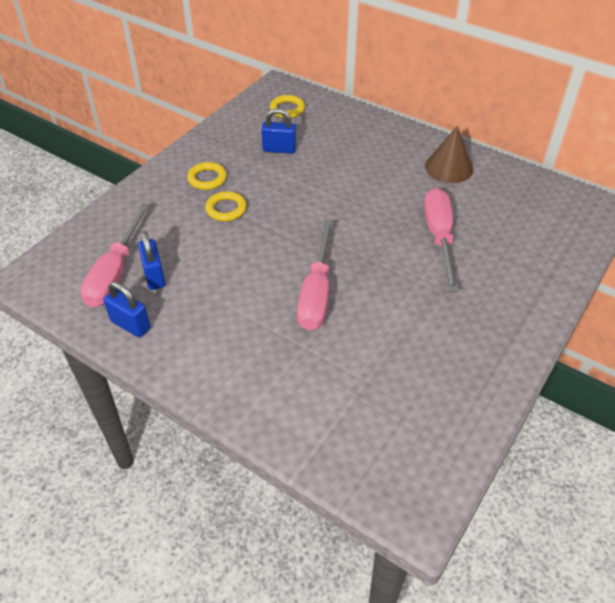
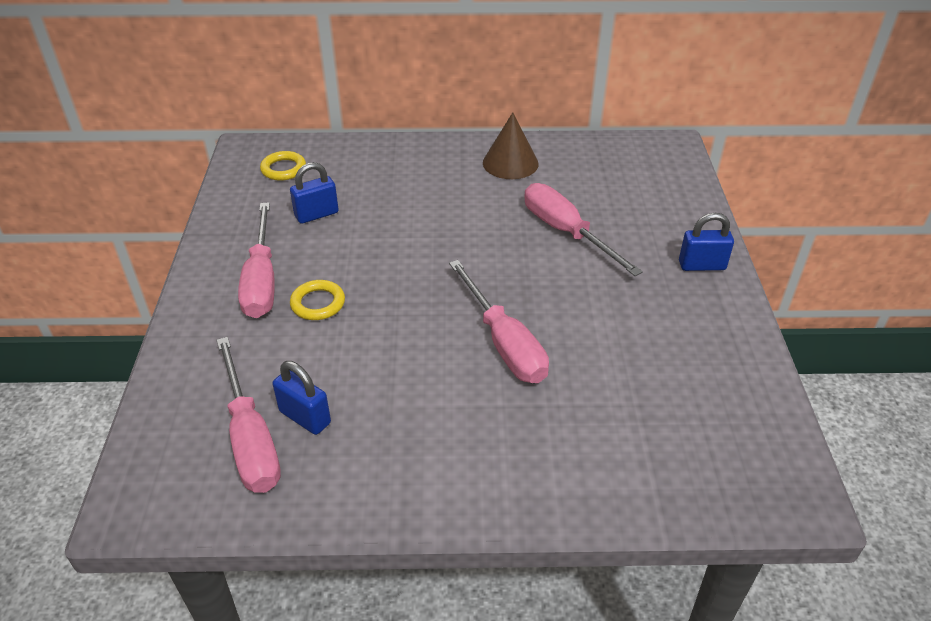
camera: 35 degrees left, 5 degrees down
(130, 325) = (330, 486): blue padlock -> blue padlock (701, 265)
(207, 178) = (261, 280): yellow ring -> pink screwdriver

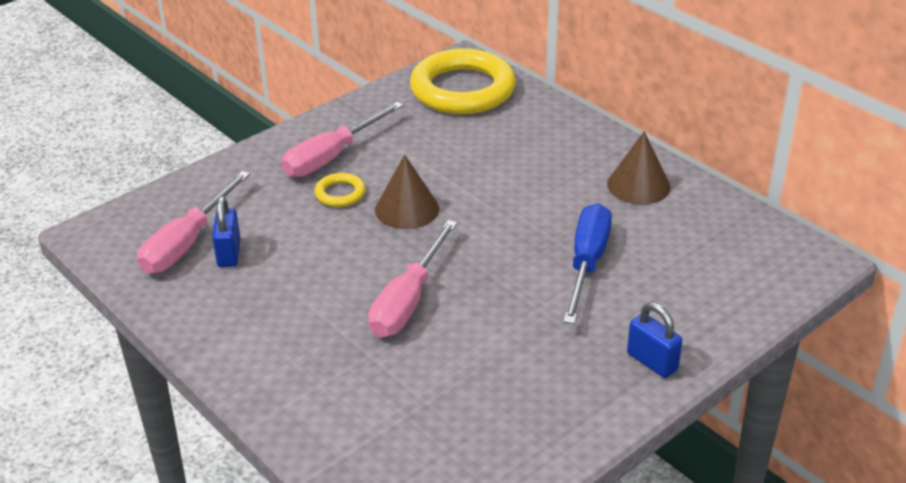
camera: 50 degrees right, 5 degrees down
(283, 169) = (462, 89): yellow ring -> yellow ring, size x2.33
(316, 214) = (432, 135): blue padlock -> none
(389, 279) = (407, 209): none -> brown cone
(566, 232) = (587, 263): pink screwdriver -> blue screwdriver

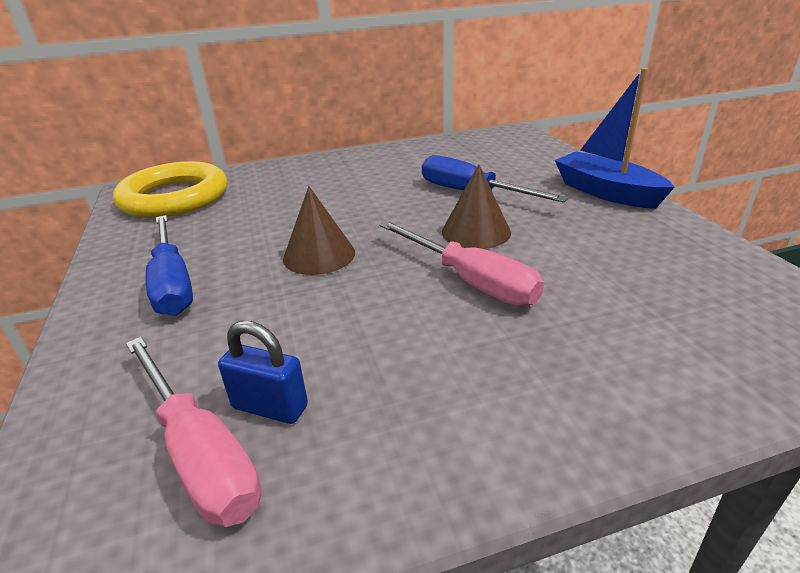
camera: 65 degrees left, 5 degrees down
(331, 156) = (172, 283): pink screwdriver -> blue screwdriver
(340, 193) = (246, 290): yellow ring -> none
(638, 185) = (392, 161): brown cone -> brown cone (476, 232)
(652, 362) = (606, 192): blue padlock -> blue boat

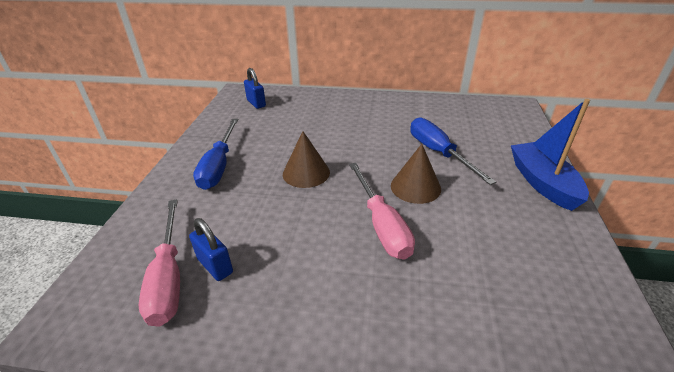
camera: 25 degrees right, 5 degrees up
(174, 197) = (256, 103): yellow ring -> blue padlock

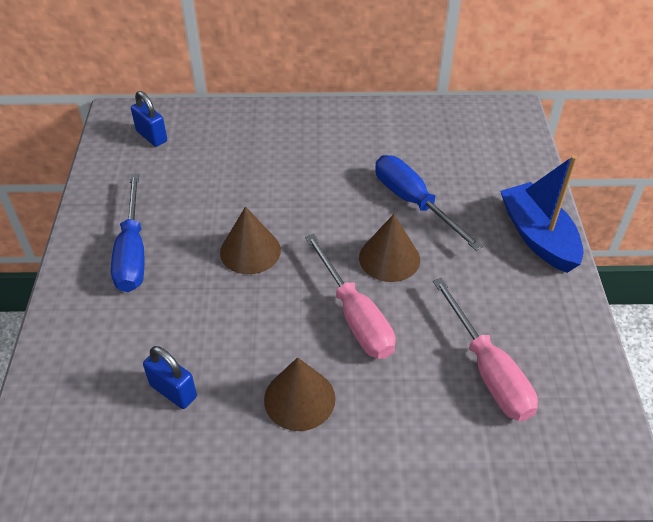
camera: 10 degrees left, 10 degrees up
(168, 278) = (124, 412): pink screwdriver -> pink screwdriver (488, 370)
(322, 285) = (299, 399): none -> brown cone

